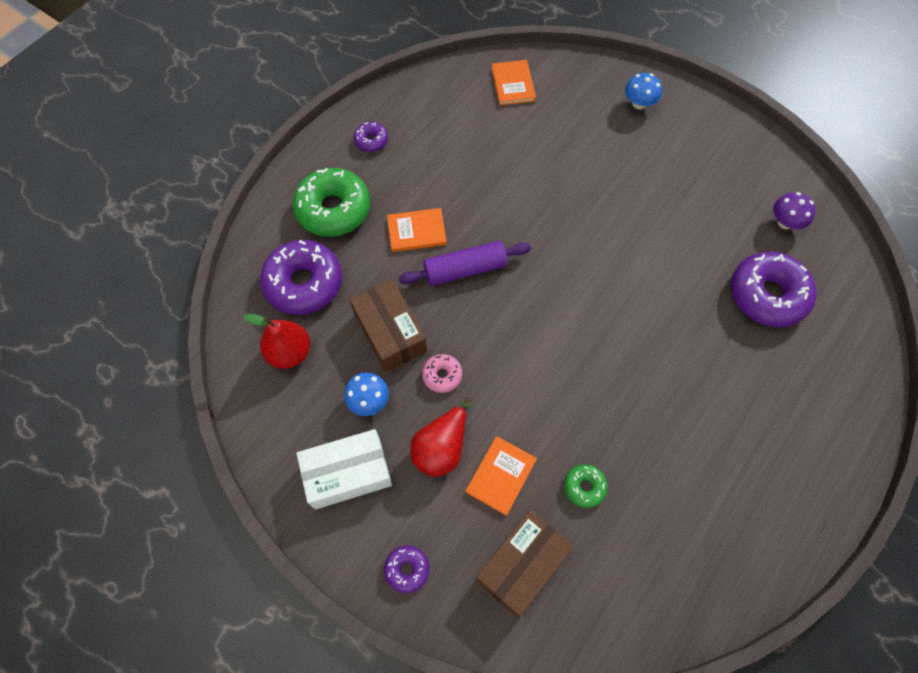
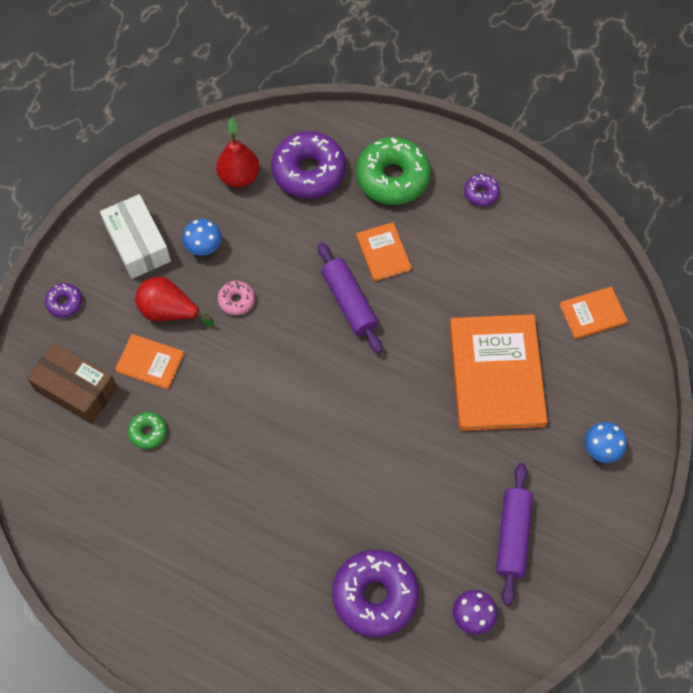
camera: 80 degrees right, 0 degrees up
(390, 332) = (272, 250): brown box -> none
(560, 163) = (496, 374): none -> orange book
(713, 180) = (512, 536): none -> purple rolling pin

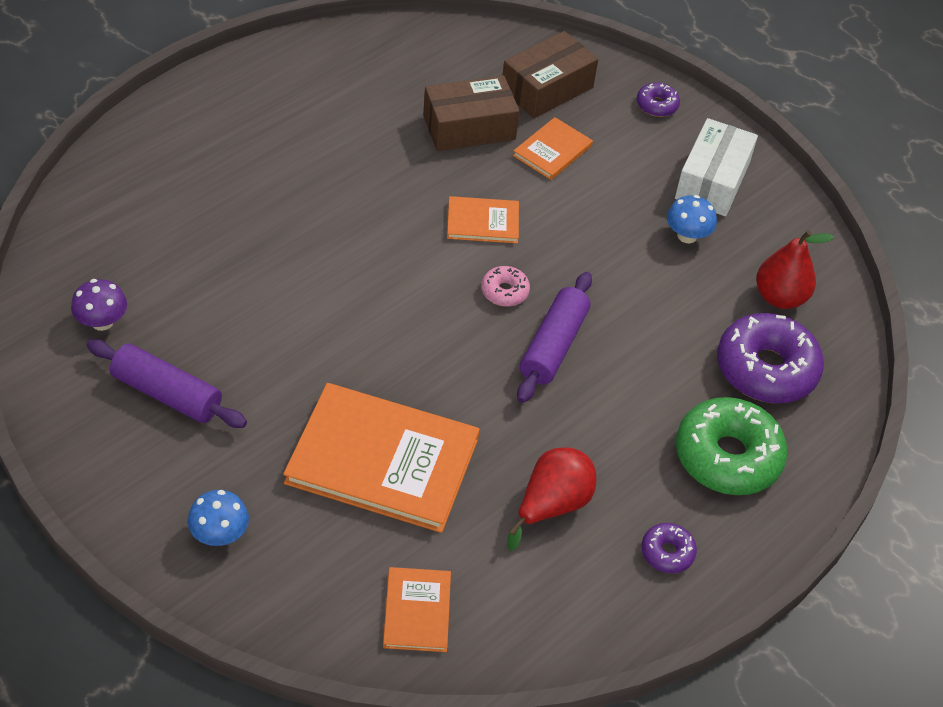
camera: 105 degrees right, 15 degrees down
(138, 244) = (712, 181): white box -> white box turned 60 degrees counterclockwise
(148, 432) = (469, 127): green donut -> brown box
(169, 311) = (610, 183): red pear -> red pear (552, 505)
(236, 300) = (600, 243): pink donut -> pink donut (504, 291)
(349, 302) = (553, 346): purple rolling pin -> purple rolling pin turned 60 degrees counterclockwise
(375, 595) = (180, 247): purple donut -> none
(383, 253) = (611, 405): orange book -> orange book (482, 222)

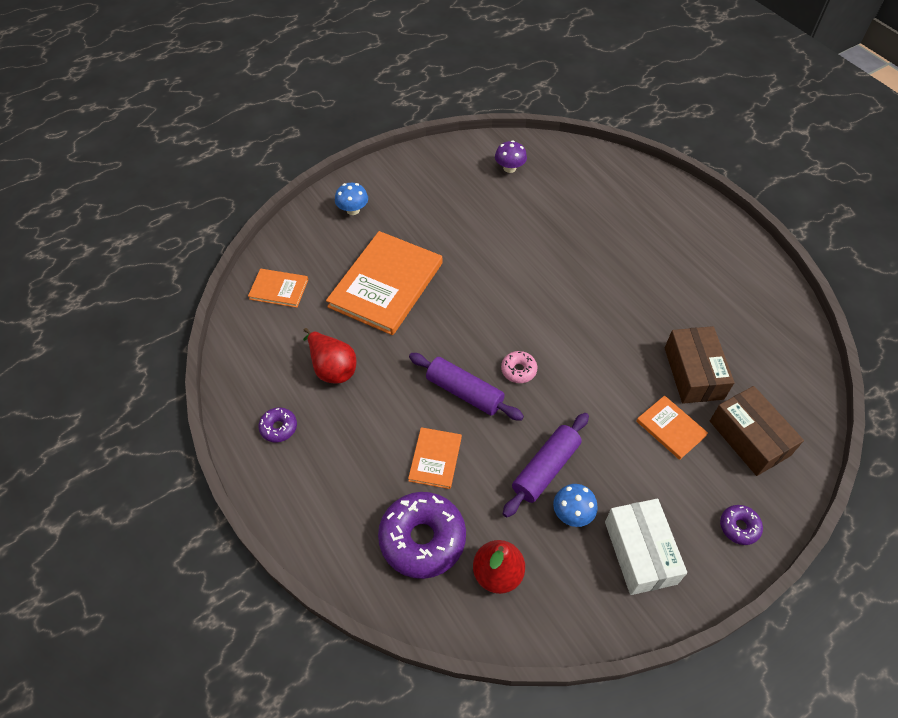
camera: 105 degrees right, 5 degrees up
(167, 394) = (453, 193): purple rolling pin -> purple rolling pin (545, 469)
(482, 222) = (588, 367): orange book -> orange book (435, 459)
(712, 181) = (640, 552): white box -> white box turned 45 degrees clockwise
(727, 456) = (346, 487): green donut -> none

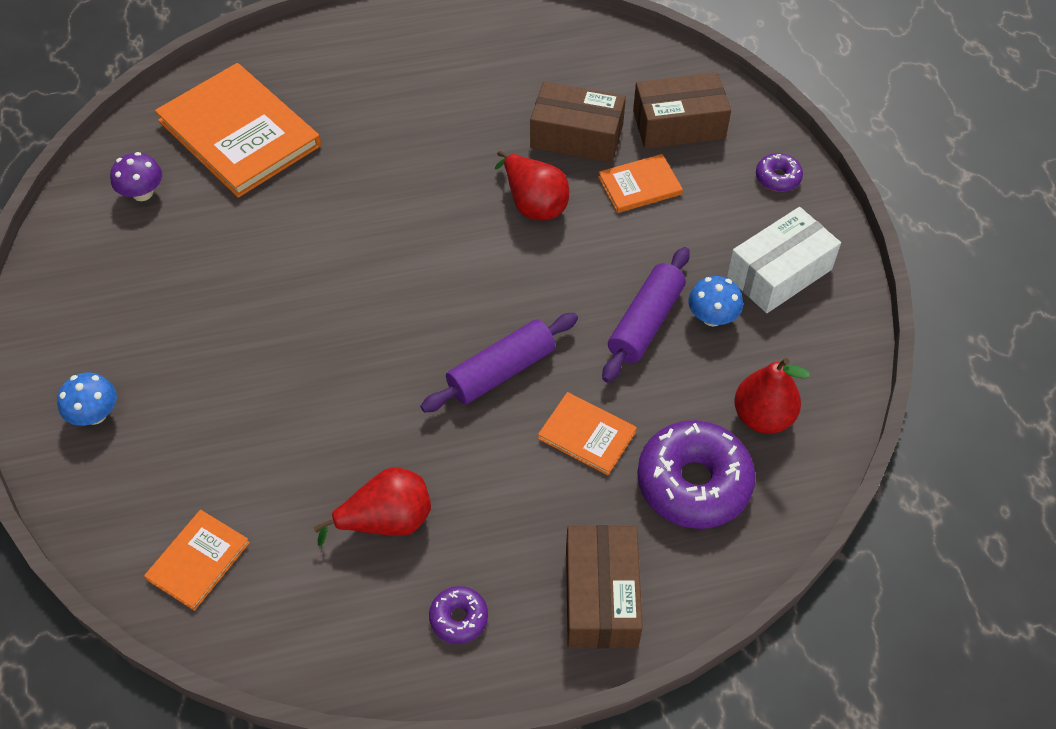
camera: 70 degrees left, 0 degrees up
(316, 504) = (601, 596): none -> brown box
(386, 285) = (271, 411): orange book -> orange book (239, 133)
(518, 370) = (494, 301): pink donut -> none
(545, 469) = (645, 322): purple rolling pin -> purple rolling pin turned 60 degrees clockwise
(614, 366) = (533, 203): none -> red pear
(640, 552) = (779, 273): white box -> white box turned 45 degrees counterclockwise

